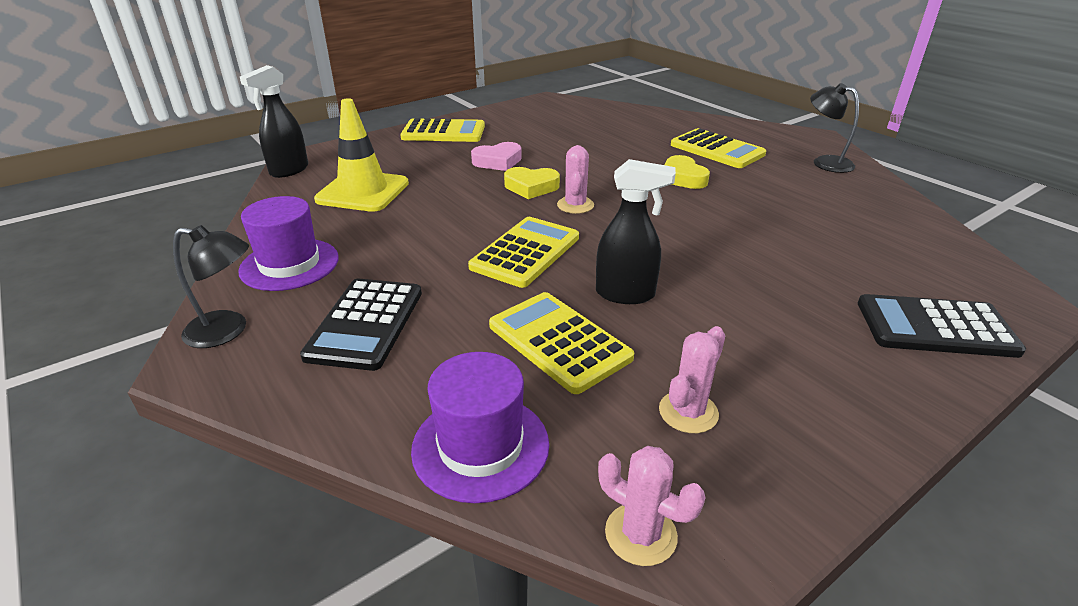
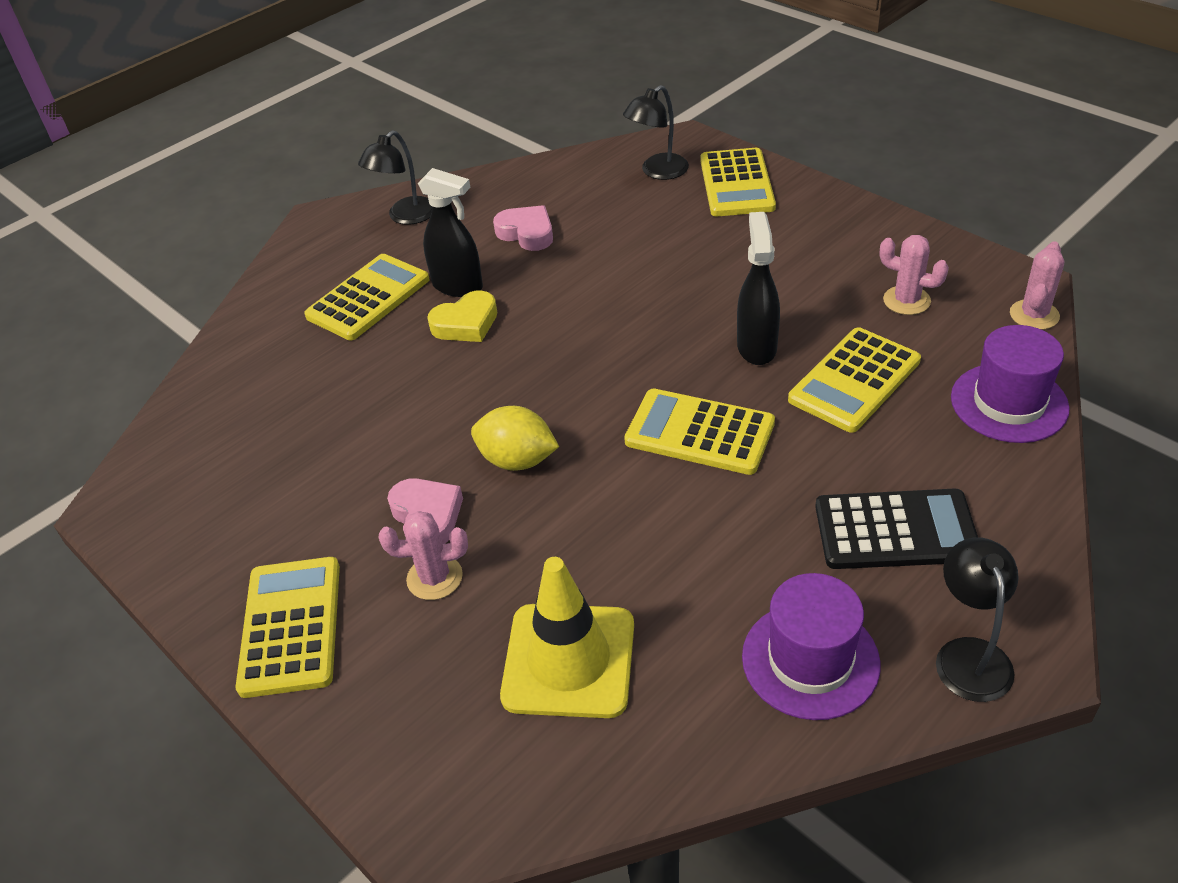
camera: 95 degrees left, 10 degrees up
(289, 170) = (498, 821): black spray bottle -> black spray bottle (458, 286)
(531, 187) = (517, 460): yellow heart -> yellow lemon
(575, 205) = (566, 408): pink cactus -> pink cactus (434, 578)
(808, 205) = (527, 233): none -> pink heart
(935, 327) = (737, 184): black calculator -> yellow calculator
(943, 278) = (657, 172): none -> black lamp

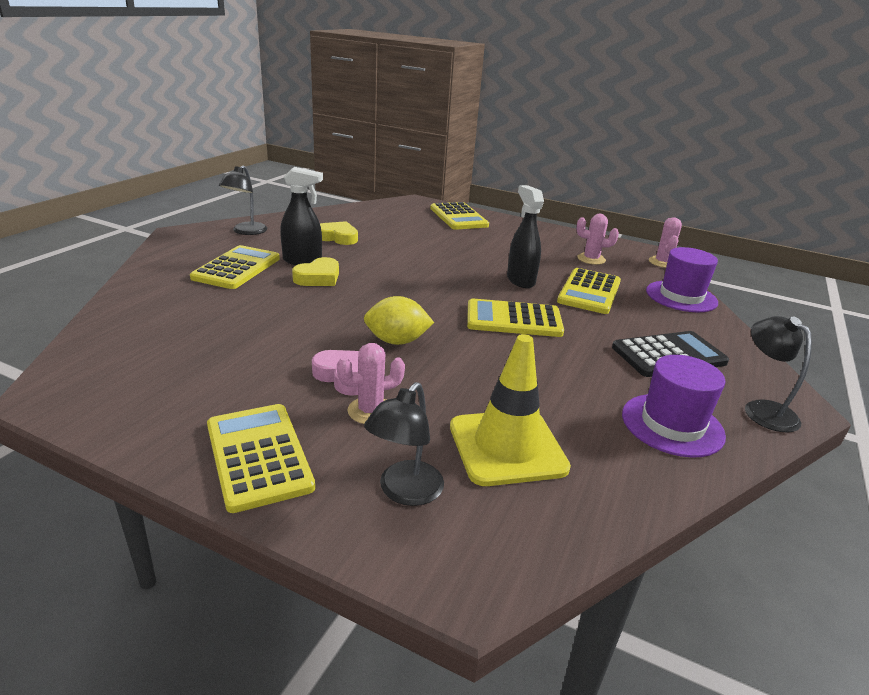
camera: 25 degrees left, 15 degrees down
(527, 233) = (338, 237): pink heart -> yellow heart
(657, 172) = (407, 213): black lamp -> black lamp (404, 492)

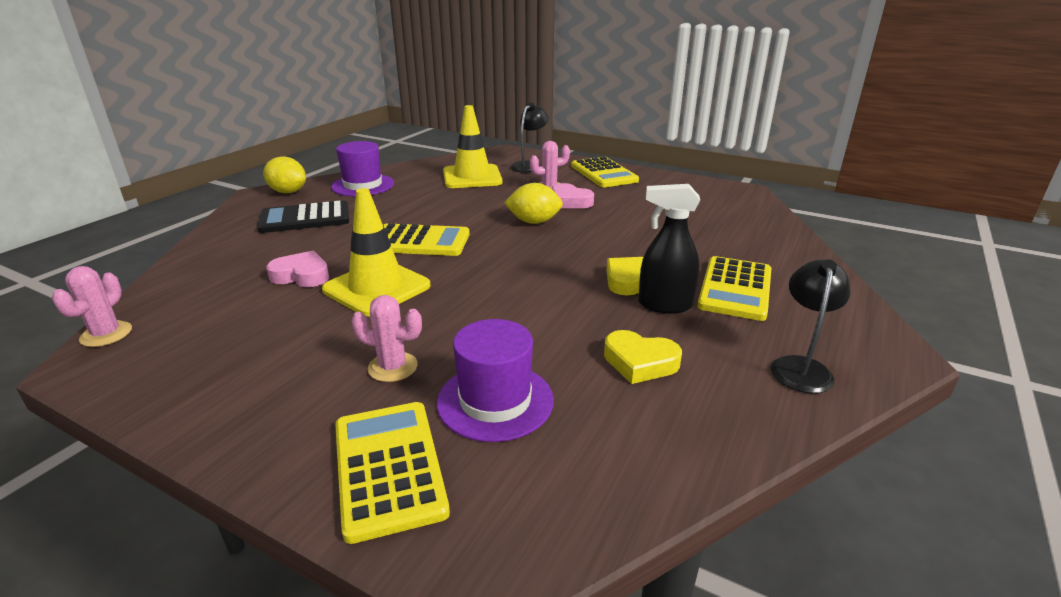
camera: 175 degrees left, 0 degrees up
(520, 280) = (377, 288): black spray bottle -> yellow traffic cone
(589, 292) = (301, 275): yellow calculator -> pink heart
(591, 259) = (224, 335): pink cactus -> pink cactus (392, 367)
(681, 296) = (189, 274): purple hat -> purple hat (495, 401)
(762, 409) = (288, 192): black lamp -> yellow lemon

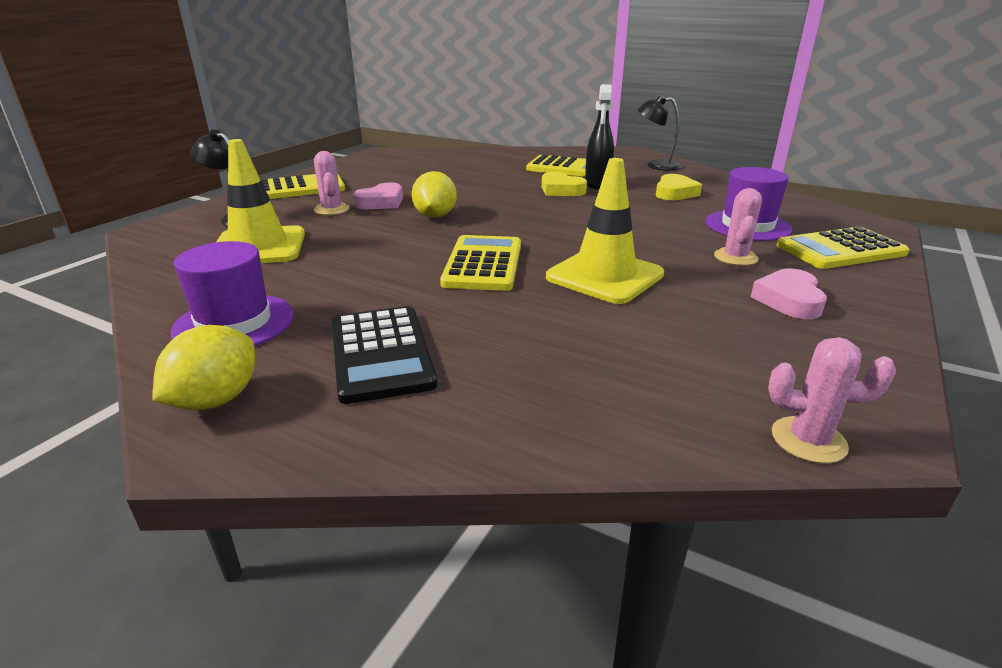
camera: 90 degrees left, 0 degrees up
(301, 275) = (587, 322): pink heart -> pink heart (789, 300)

